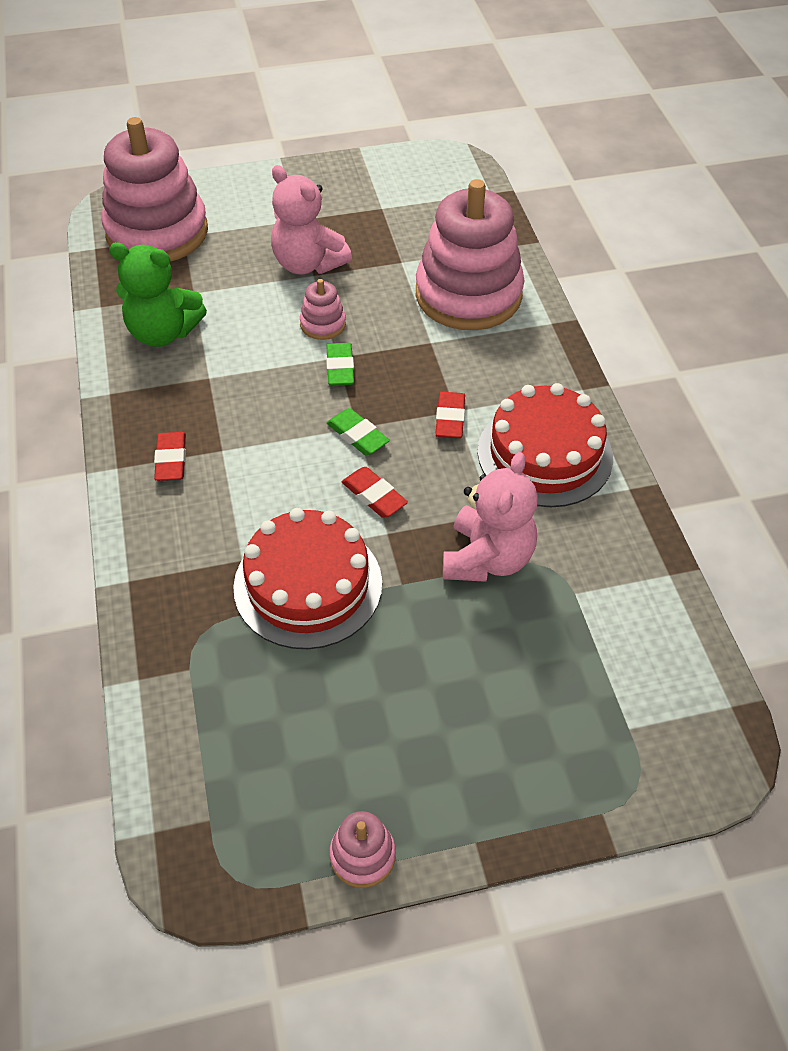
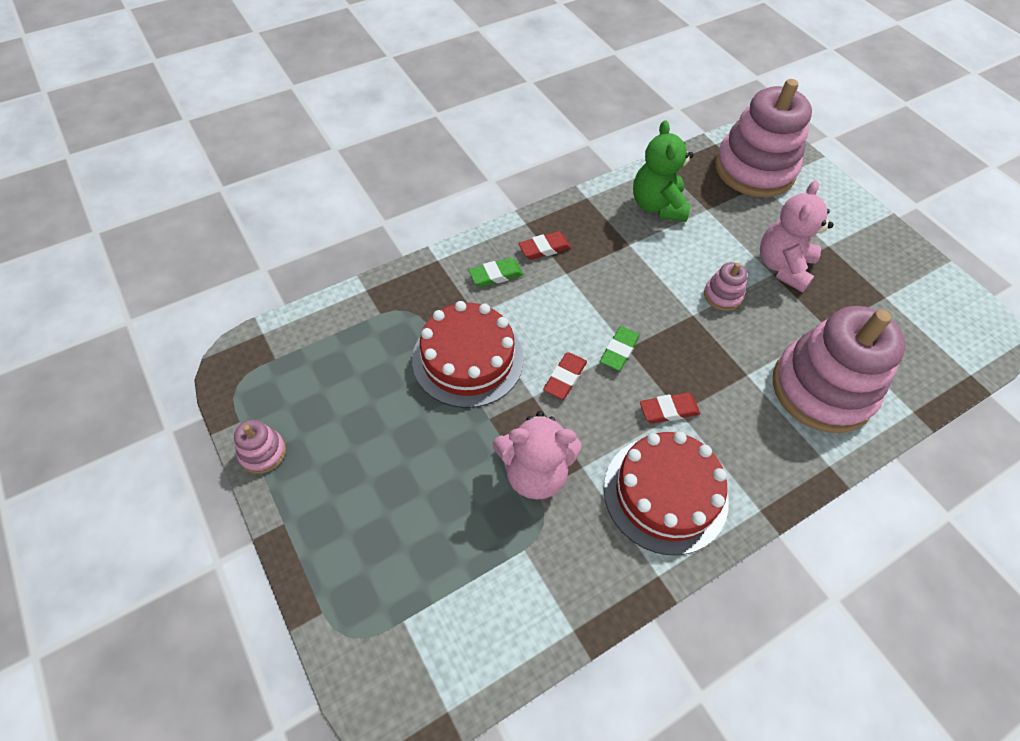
camera: 70 degrees right, 5 degrees up
(340, 368) = (682, 320): green eraser -> green eraser (496, 275)

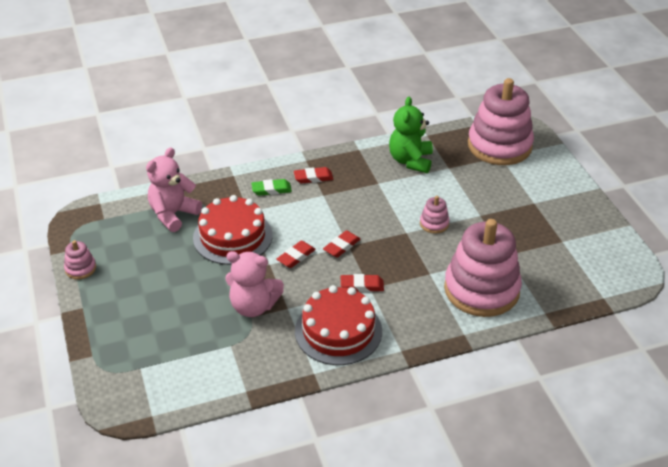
camera: 15 degrees right, 15 degrees down
(619, 351) = (341, 246): green eraser -> red eraser
(783, 267) = (490, 212): pink teddy bear -> pink teddy bear (173, 214)

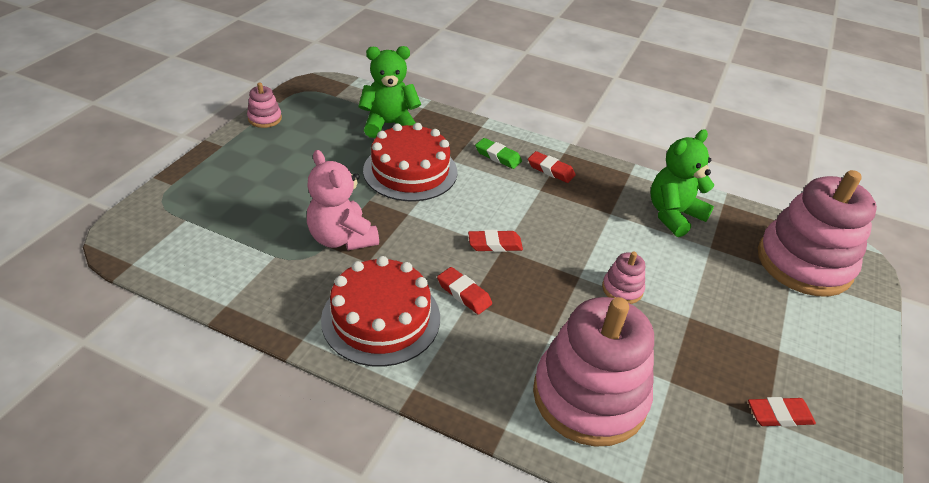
camera: 40 degrees right, 0 degrees up
(173, 214) = (389, 125): pink teddy bear -> green teddy bear
(296, 256) = (439, 224): red eraser -> red eraser (779, 415)

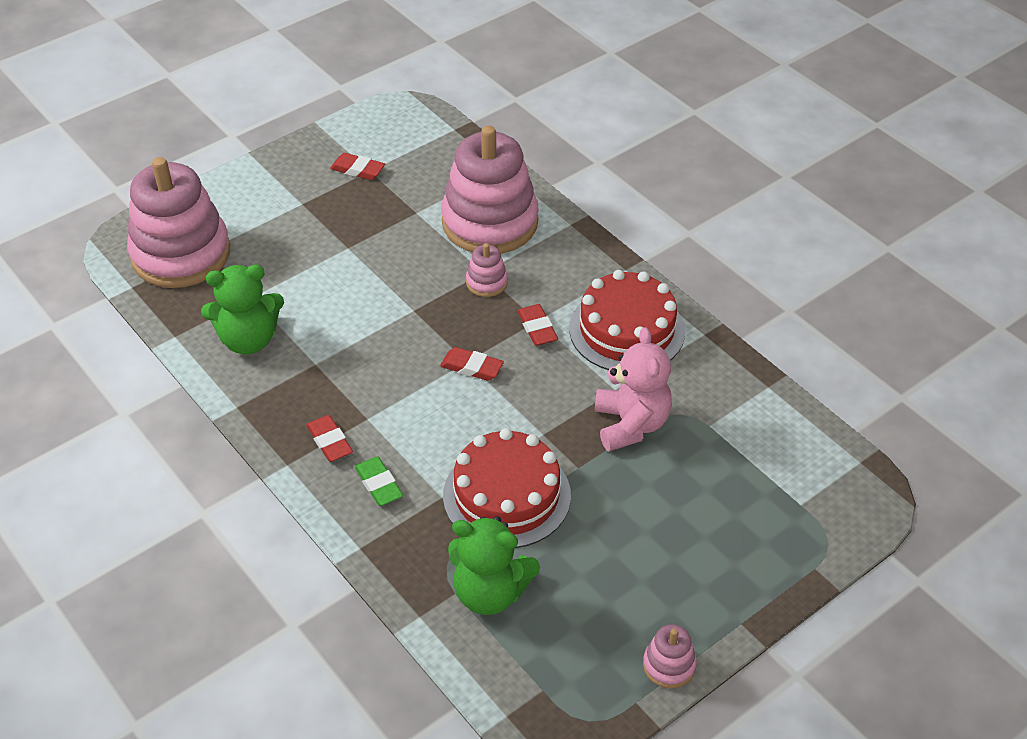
camera: 150 degrees left, 5 degrees up
(622, 289) = (384, 286): pink stacking toy -> pink stacking toy (486, 282)

